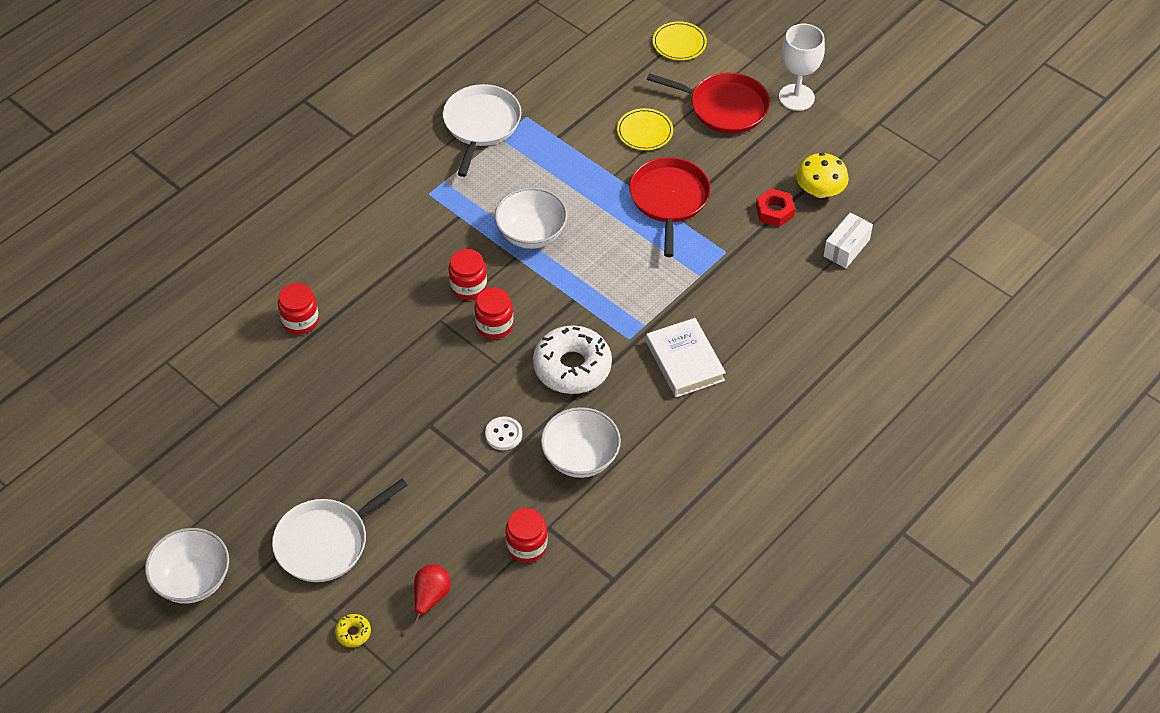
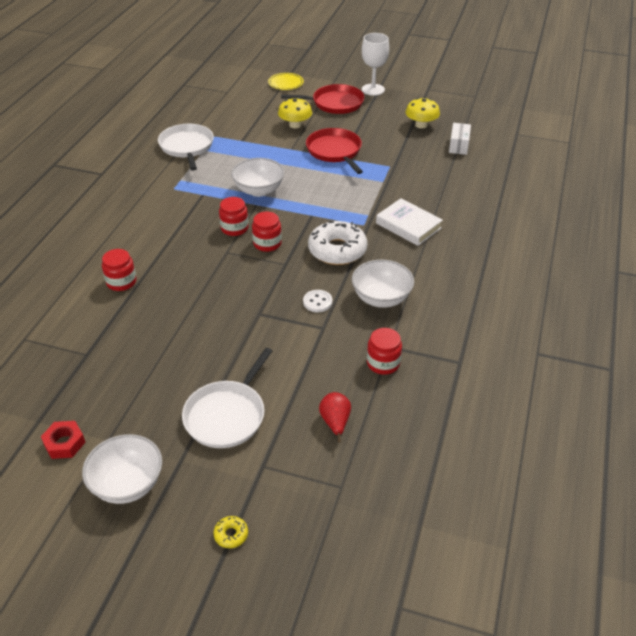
camera: 25 degrees left, 10 degrees down
(353, 633) = (290, 471): yellow donut -> yellow donut (231, 535)
(644, 131) = (295, 125): yellow plate -> yellow mushroom
(774, 211) = (403, 140): red nut -> red nut (64, 443)

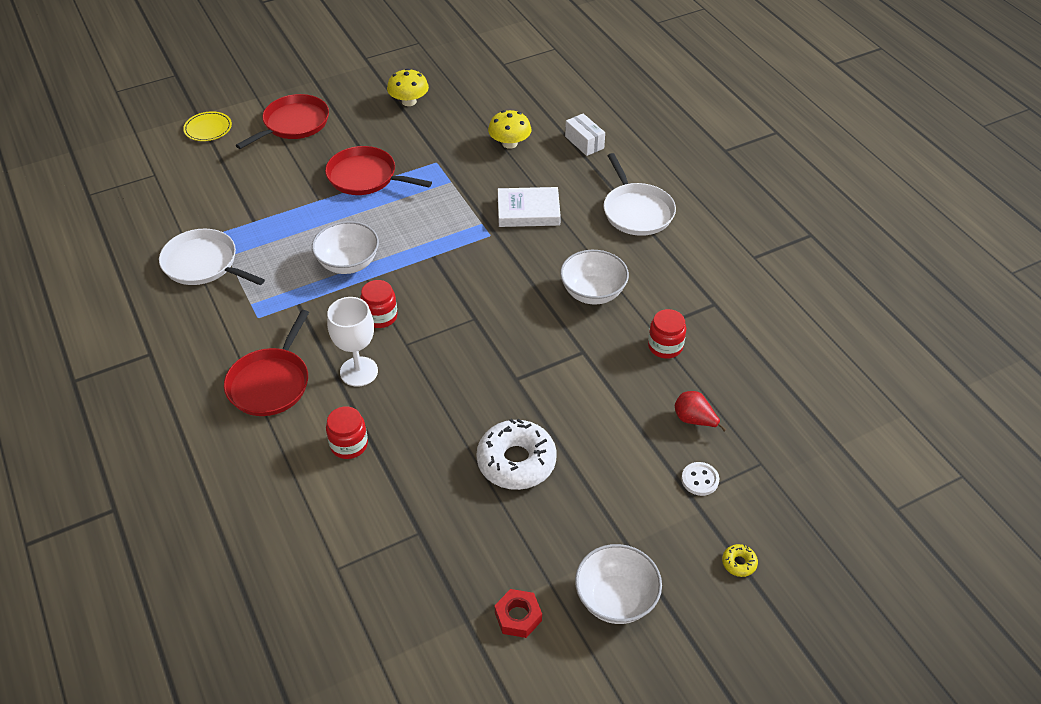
camera: 45 degrees left, 5 degrees up
(132, 224) = (271, 383): none -> red pan
(227, 415) = (611, 481): white pan -> white pan (636, 211)
(267, 243) = (432, 310): red jar -> none
(295, 125) = (286, 171): yellow mushroom -> yellow mushroom (509, 143)
(317, 302) = (548, 333): white button -> white button (700, 480)
(337, 250) = (501, 274): white donut -> white donut (516, 461)
(373, 90) = (312, 87): white goblet -> white goblet (359, 371)
(458, 145) = (469, 104): white box -> white box (584, 142)

